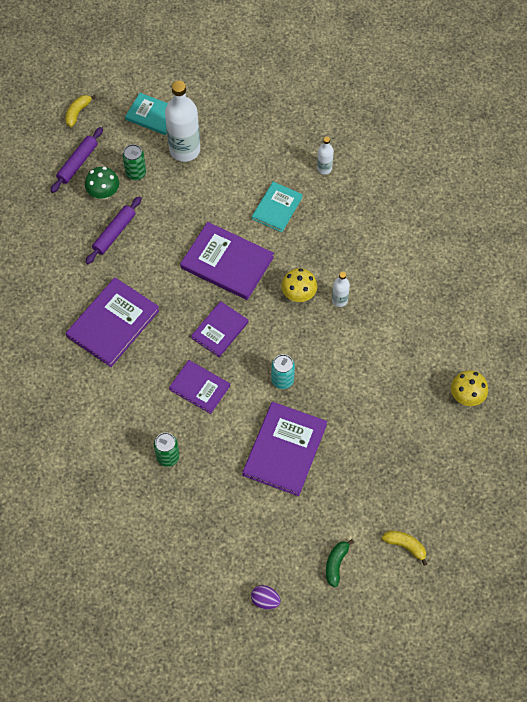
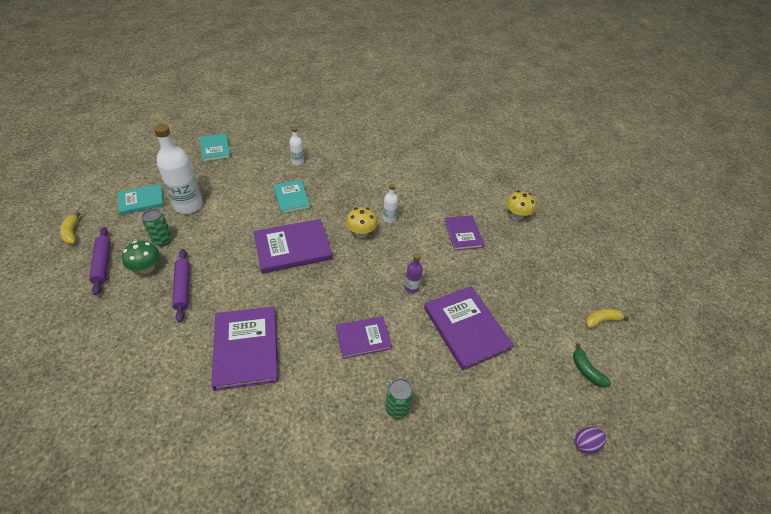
camera: 50 degrees left, 15 degrees down
(219, 330) = (334, 290): purple book -> purple book (463, 234)
(264, 94) = (215, 149): none -> turquoise book
(282, 380) = (411, 288): turquoise can -> purple bottle

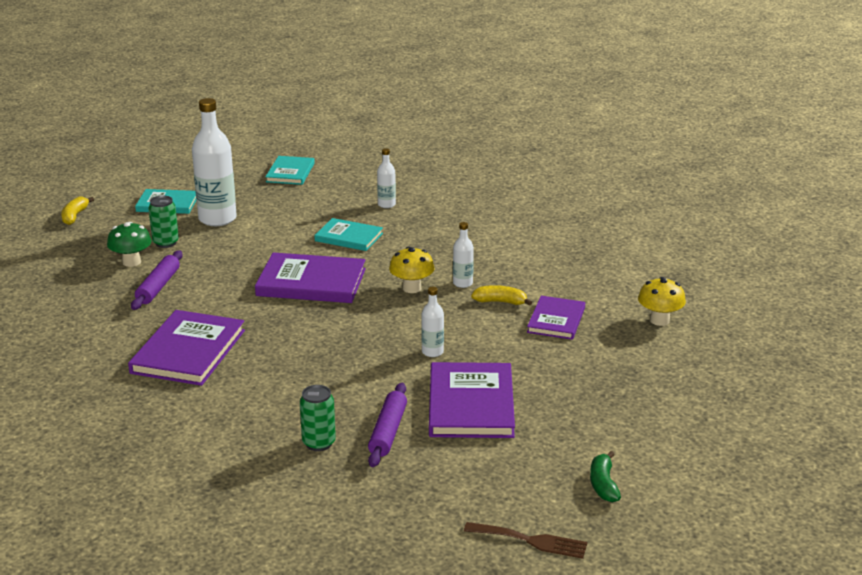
camera: 30 degrees right, 20 degrees down
(103, 263) = (89, 248): purple rolling pin -> purple rolling pin (388, 432)
(291, 198) = (349, 237): turquoise book -> turquoise book turned 75 degrees counterclockwise
(363, 338) = (330, 378): purple book -> none
(411, 288) = (432, 352): purple bottle -> white bottle
(585, 444) = (531, 541): purple egg -> brown fork
(601, 320) = (679, 449): yellow banana -> yellow banana (500, 302)

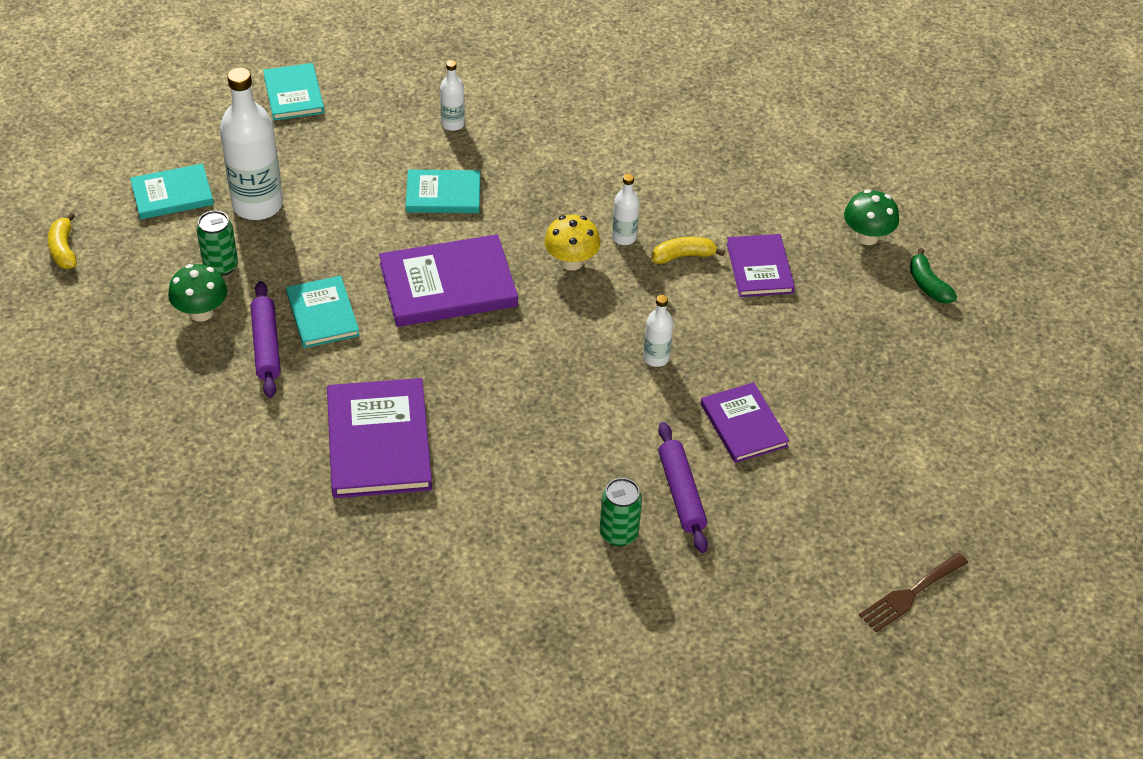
camera: 25 degrees left, 20 degrees up
(210, 279) = (322, 314): none -> turquoise book
(471, 404) = (743, 425): purple book -> purple book, size x0.62
(531, 541) = (910, 594): brown fork -> brown fork turned 150 degrees clockwise
(603, 484) = (937, 495): green banana -> green banana (928, 285)
(659, 320) = (867, 237): yellow mushroom -> green mushroom

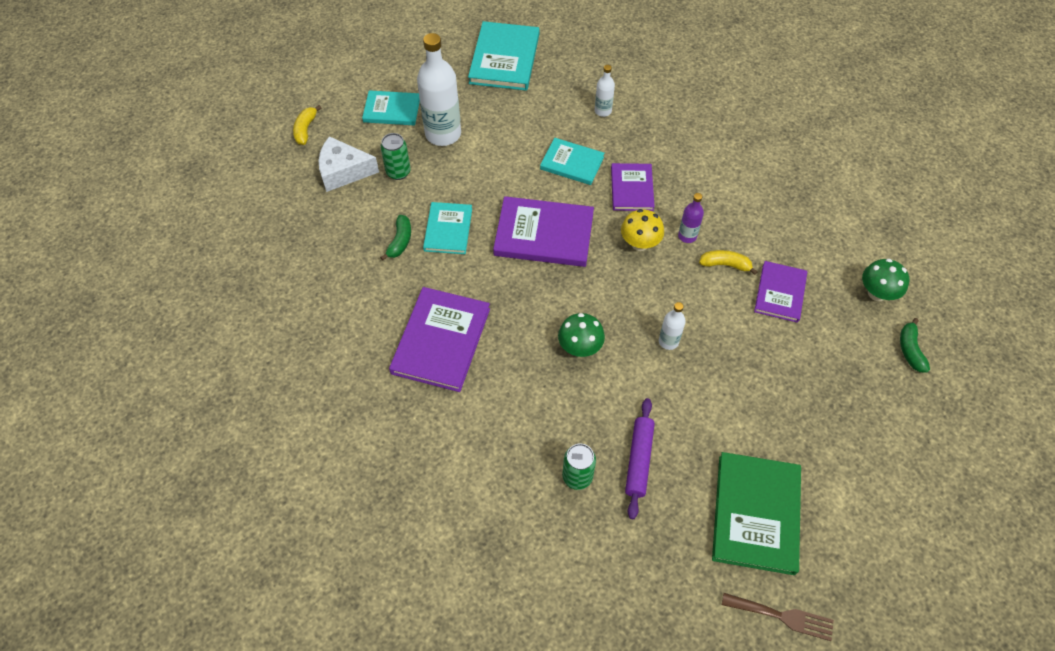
camera: 25 degrees right, 10 degrees up
(145, 285) = (343, 171): none -> white cheese
(201, 312) = (370, 203): green mushroom -> green mushroom (580, 347)
(266, 345) = (400, 241): purple rolling pin -> green banana
(293, 94) = (504, 59): turquoise book -> turquoise book, size x1.61
(624, 237) = (687, 236): white bottle -> purple bottle
(743, 425) = (711, 420): purple book -> purple book (632, 189)
(836, 504) = (755, 514): none -> green book
(910, 594) = (782, 616): brown fork -> brown fork turned 150 degrees counterclockwise

